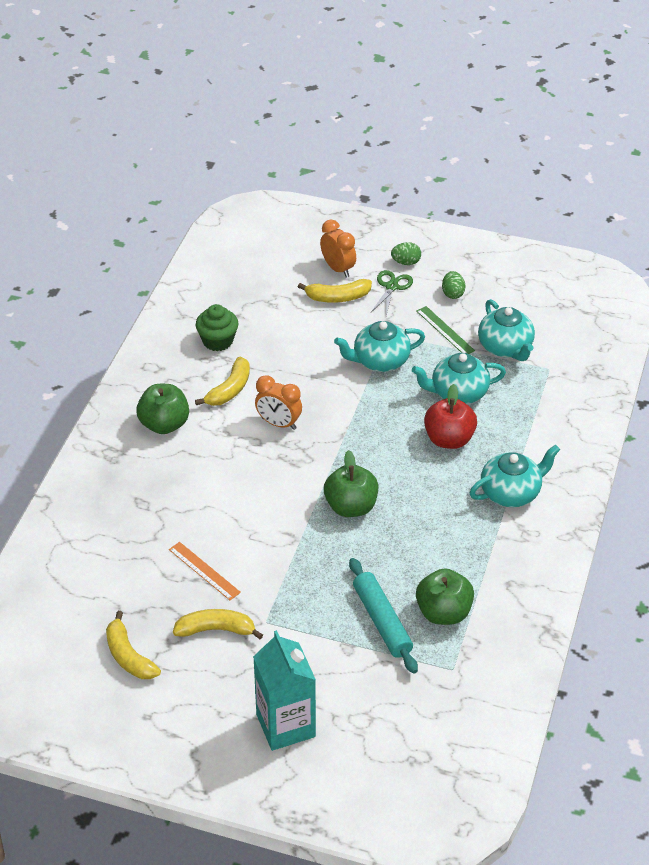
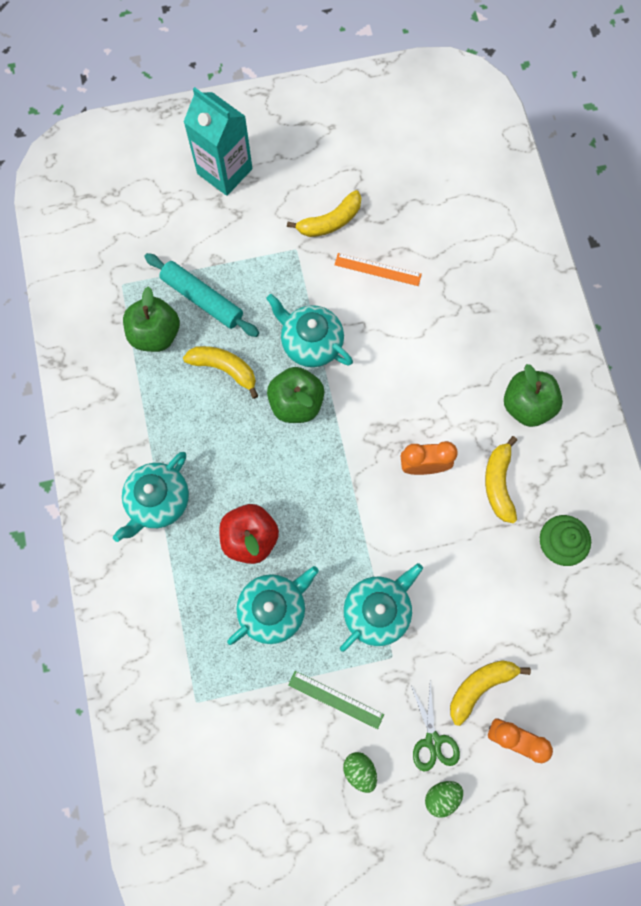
camera: 150 degrees right, 30 degrees up
(128, 656) = (381, 165): yellow banana -> yellow banana (225, 369)
(505, 348) = (257, 709): turquoise teapot -> turquoise teapot (311, 343)

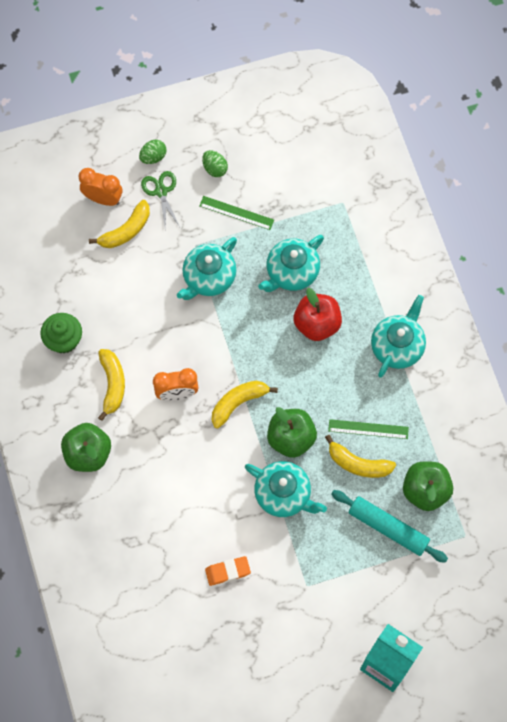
camera: 175 degrees right, 5 degrees down
(207, 406) = (368, 429): none -> green ruler
(330, 222) = (277, 618): yellow banana -> yellow banana (238, 403)
(377, 269) = (227, 571): orange ruler -> orange eraser

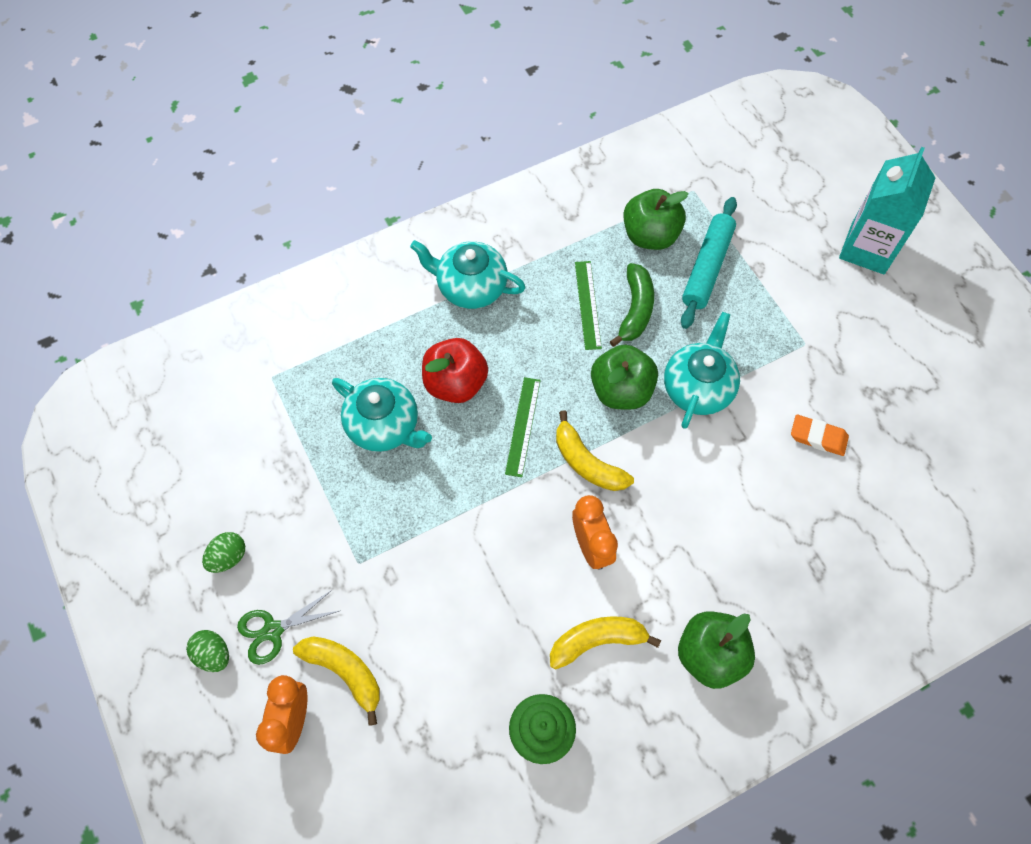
camera: 100 degrees left, 5 degrees down
(208, 278) = (407, 534): turquoise teapot -> none
(227, 571) = (818, 437): orange eraser -> orange eraser turned 45 degrees counterclockwise
(236, 213) = (299, 513): green ruler -> green ruler (523, 426)
(358, 463) = (635, 310): yellow banana -> green banana

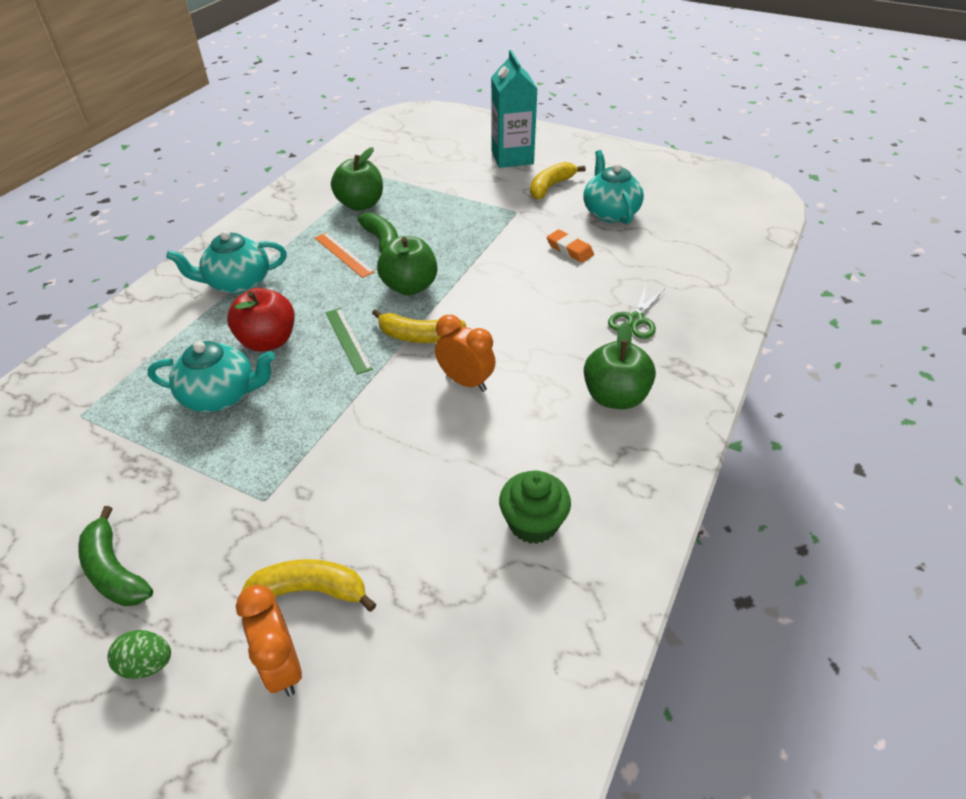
camera: 35 degrees left, 20 degrees down
(228, 557) = (114, 570): green egg -> green banana
(273, 630) = (206, 602): green scissors -> green scissors (635, 320)
(587, 304) = (343, 254): green ruler -> orange ruler
(597, 641) = (523, 436): yellow banana -> yellow banana (550, 187)
(698, 387) = (465, 261): turquoise teapot -> turquoise teapot (610, 212)
(707, 267) = (415, 204): turquoise rolling pin -> none
(818, 437) = (569, 249): orange eraser -> orange eraser turned 60 degrees clockwise

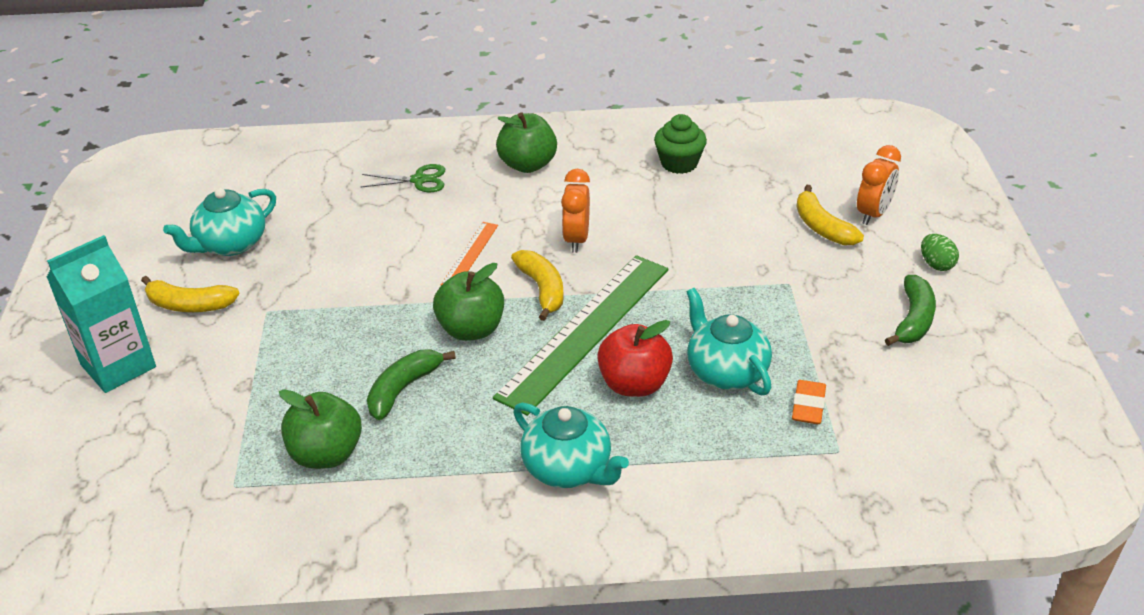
camera: 120 degrees left, 5 degrees down
(343, 254) = (449, 409): orange ruler -> orange ruler (470, 254)
(348, 340) = (585, 331): green ruler -> green ruler, size x2.22
(569, 249) = (326, 248): orange eraser -> orange eraser (808, 406)

